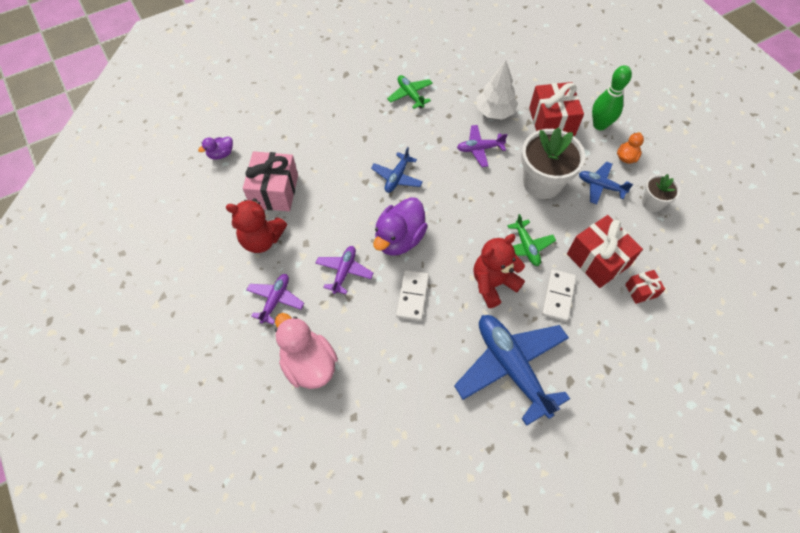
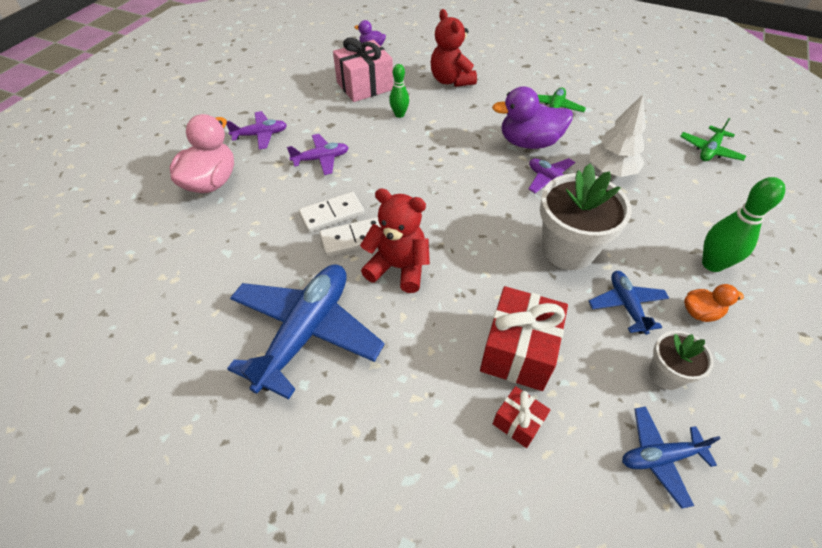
camera: 55 degrees right, 10 degrees down
(262, 239) = (312, 101): red teddy bear -> red teddy bear (451, 80)
(334, 190) = (399, 114): none -> green bowling pin
(397, 177) = (453, 143): blue plane -> blue plane (659, 457)
(399, 239) = (387, 176): purple duck -> purple duck (529, 142)
(526, 247) = (470, 274): green plane -> green plane (709, 150)
(551, 122) = (658, 220): red gift -> none
(558, 296) = (432, 333): white domino -> white domino (353, 239)

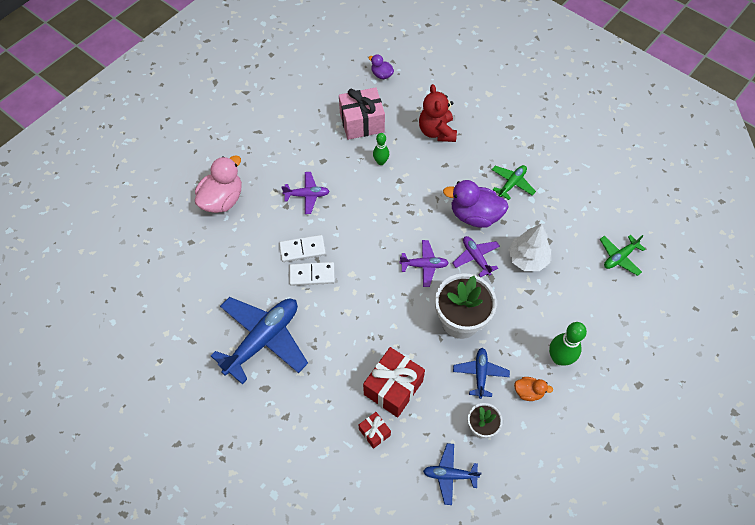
camera: 15 degrees right, 10 degrees up
(260, 135) = (266, 160): purple plane -> purple plane (424, 265)
(398, 268) = (336, 306): red teddy bear -> none

